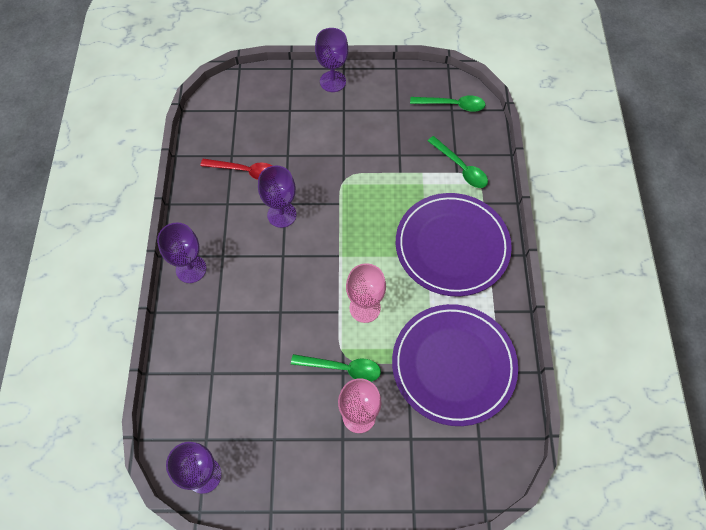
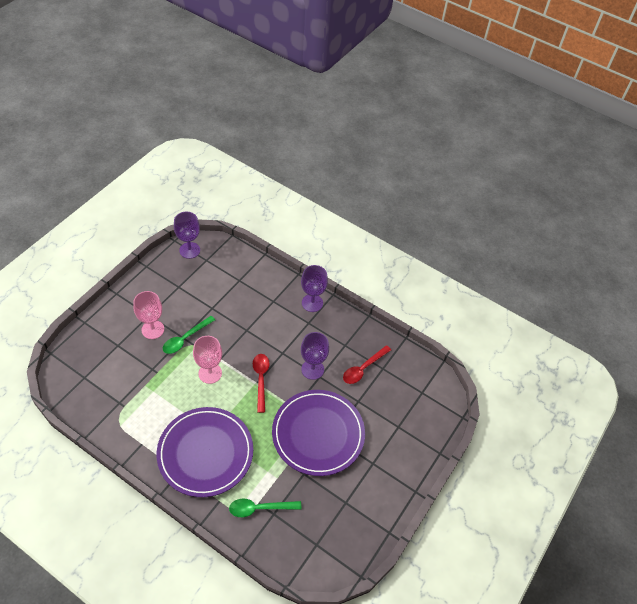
camera: 120 degrees right, 10 degrees down
(332, 254) = (261, 379): none -> red spoon
(333, 81) = (406, 474): purple goblet -> none
(452, 105) = (320, 548): green spoon -> none
(453, 365) = (133, 395): purple plate -> purple plate (318, 434)

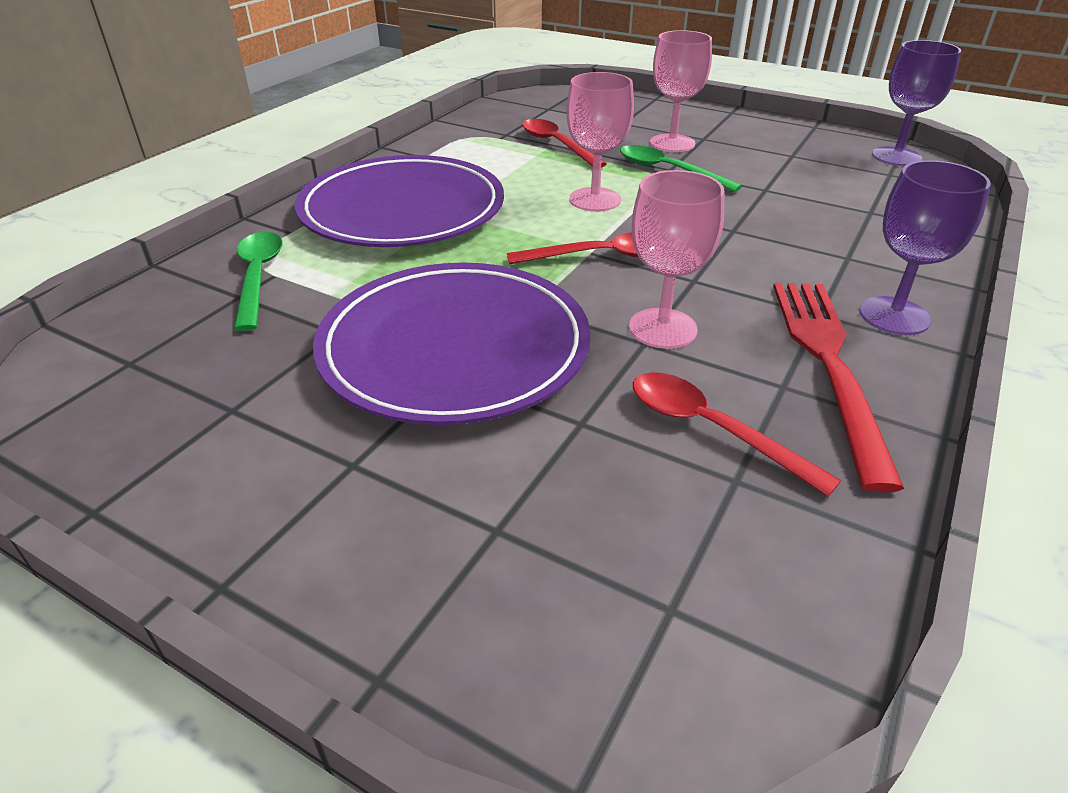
camera: 90 degrees right, 15 degrees down
(141, 380) = (556, 145): none -> red spoon
(312, 369) = (662, 328): purple goblet -> pink goblet
(335, 330) = (828, 363): none -> red fork

